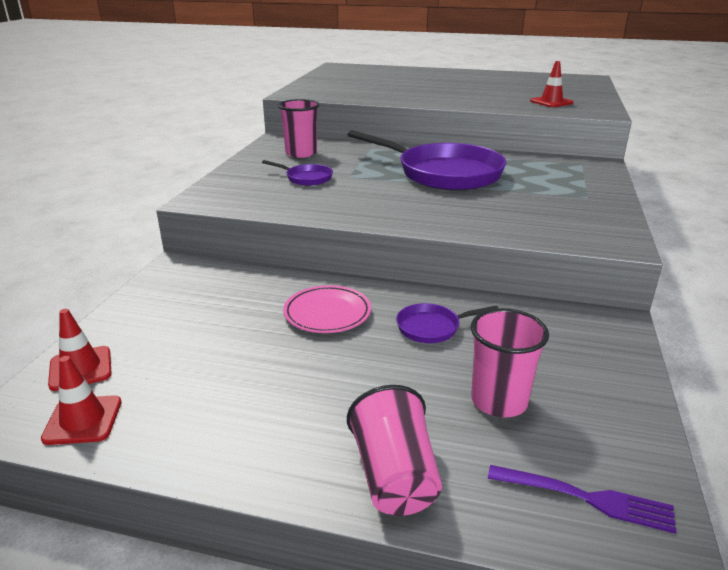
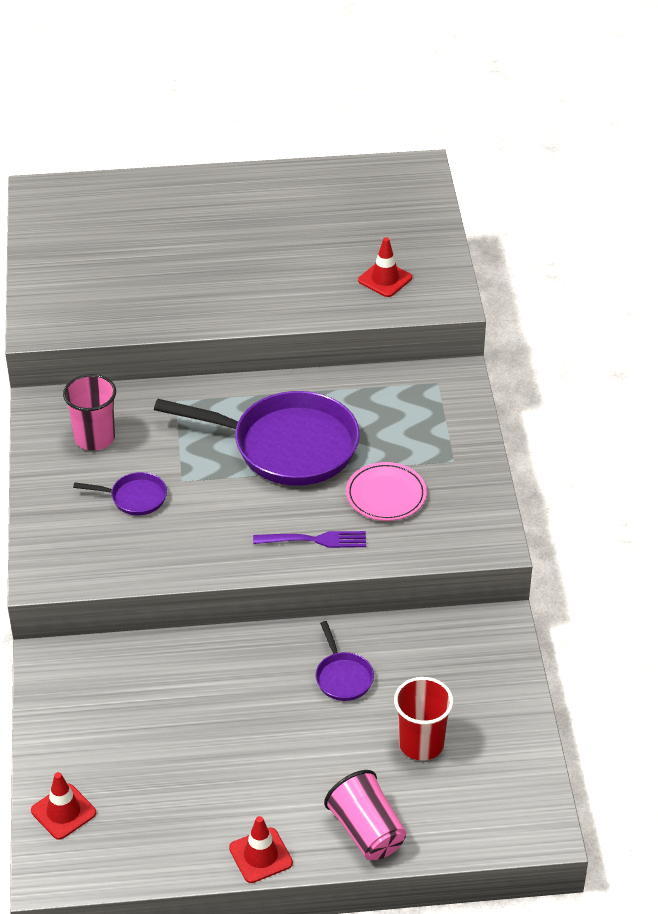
camera: 20 degrees left, 15 degrees up
(83, 420) = (109, 857): red traffic cone -> red traffic cone (260, 855)
(327, 313) = (240, 685): pink plate -> pink plate (386, 495)
(432, 327) = (343, 677): purple pan -> purple pan turned 75 degrees counterclockwise
(499, 401) = (421, 744): pink cup -> red cup
(585, 498) = (496, 809): purple fork -> purple fork (314, 540)

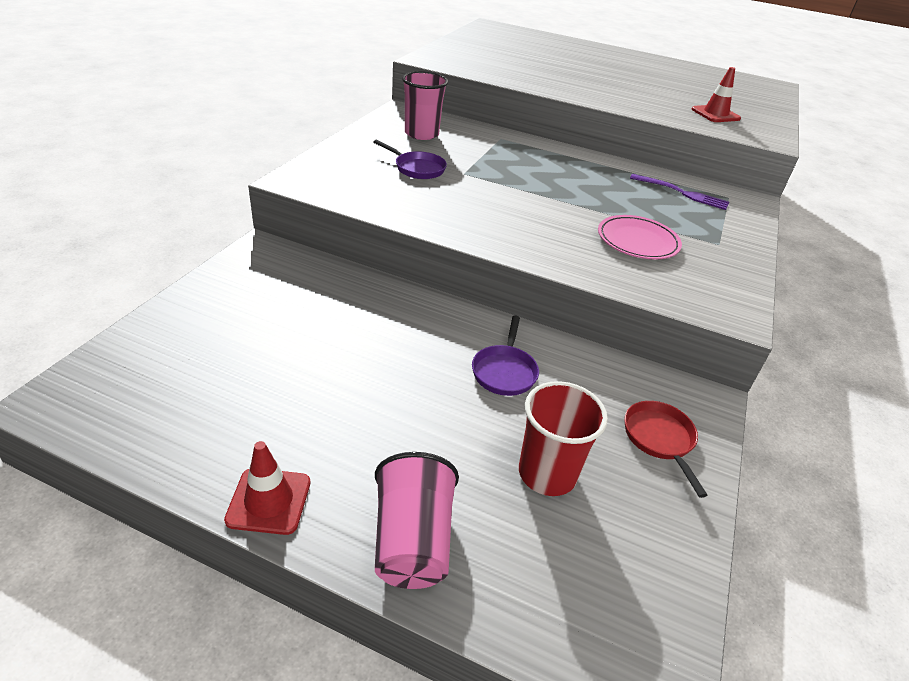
camera: 25 degrees right, 5 degrees down
(63, 812) = (136, 356): red traffic cone -> none
(287, 446) = (568, 185): purple pan -> none
(314, 540) = (546, 243): purple fork -> purple fork (681, 193)
(482, 676) = (660, 439): none -> red pan

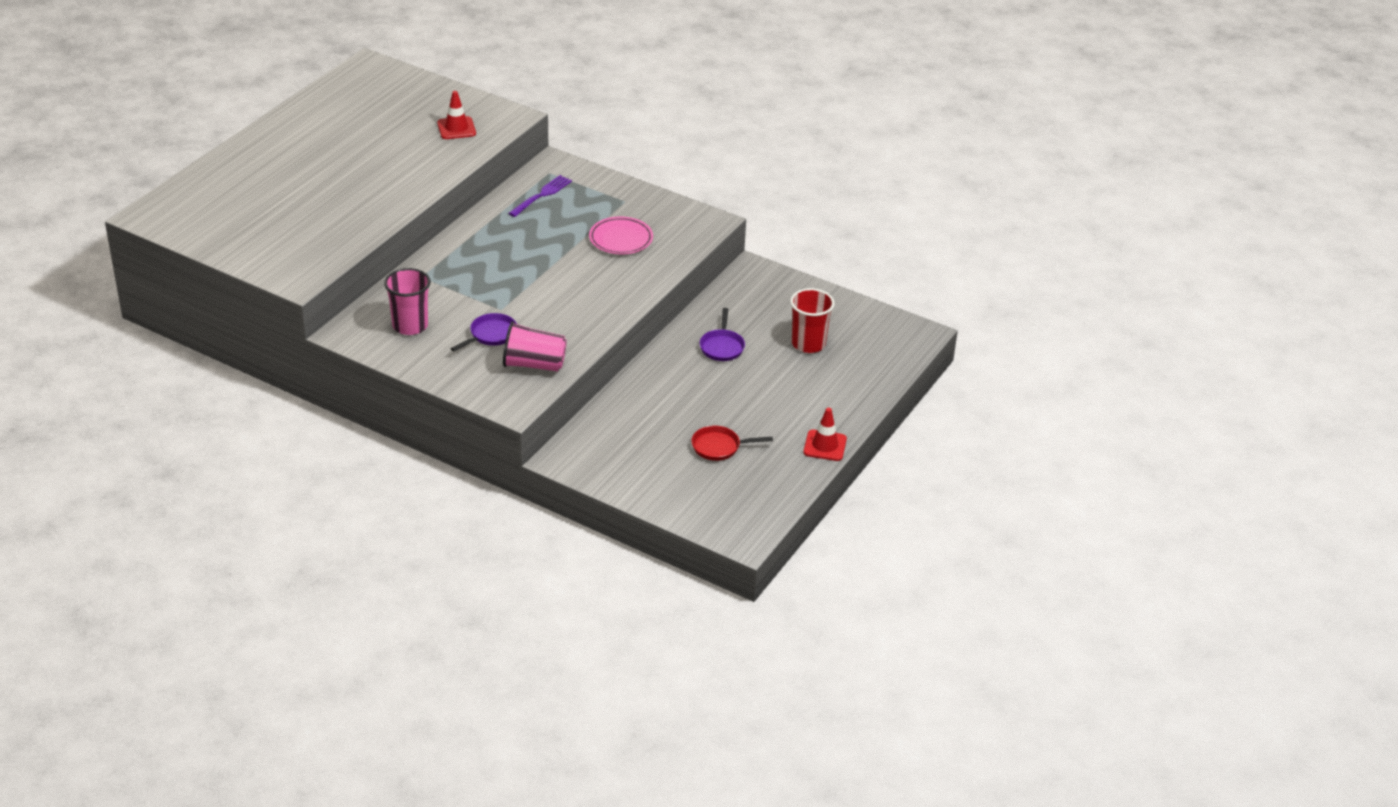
camera: 80 degrees left, 0 degrees up
(412, 541) = (851, 397): pink cup -> pink cup (534, 364)
(504, 371) = (722, 346): purple pan -> purple pan turned 75 degrees clockwise
(660, 439) = (784, 296): red pan -> red pan (719, 447)

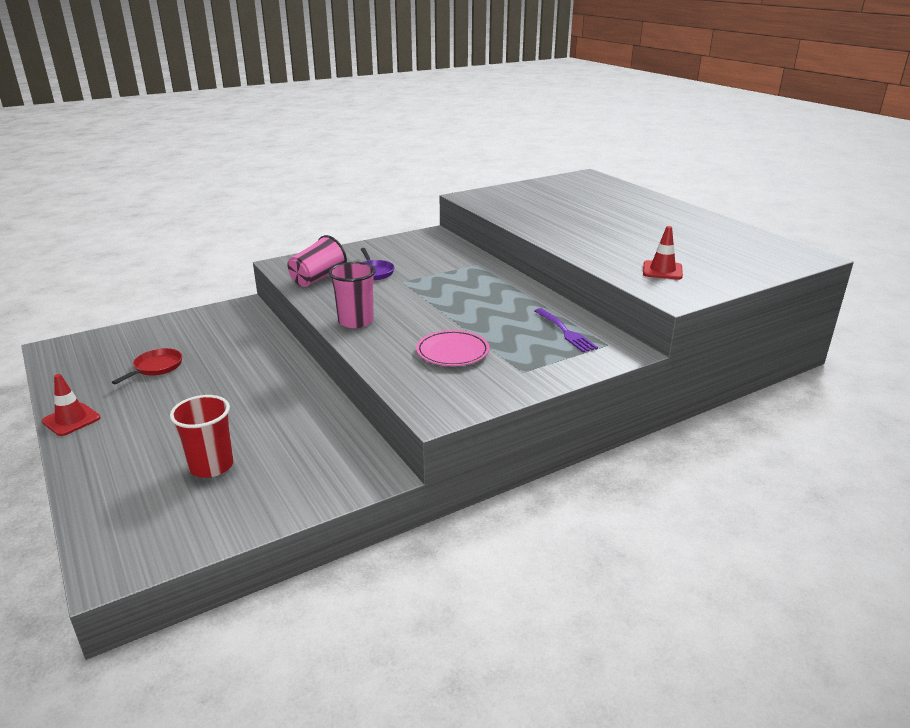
camera: 120 degrees right, 10 degrees down
(410, 326) = (418, 251): pink cup -> pink cup (356, 321)
(722, 346) = (275, 410): purple pan -> none

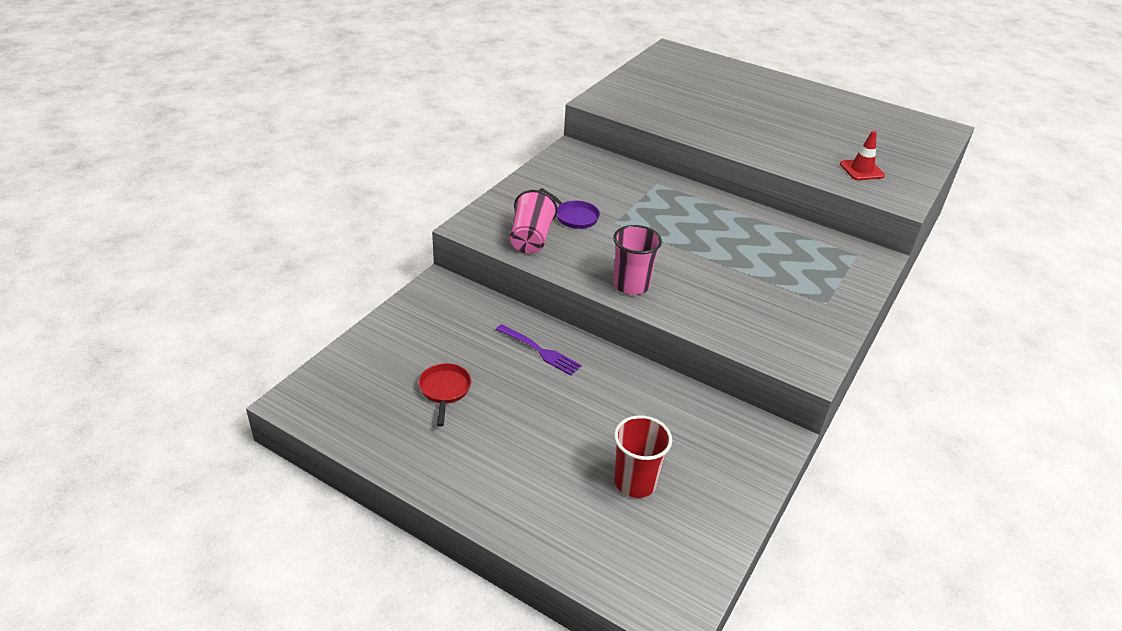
camera: 30 degrees left, 10 degrees up
(71, 420) = (437, 482): red traffic cone -> none
(452, 352) = (752, 298): pink plate -> none
(565, 331) = (812, 249): purple fork -> purple fork (539, 351)

